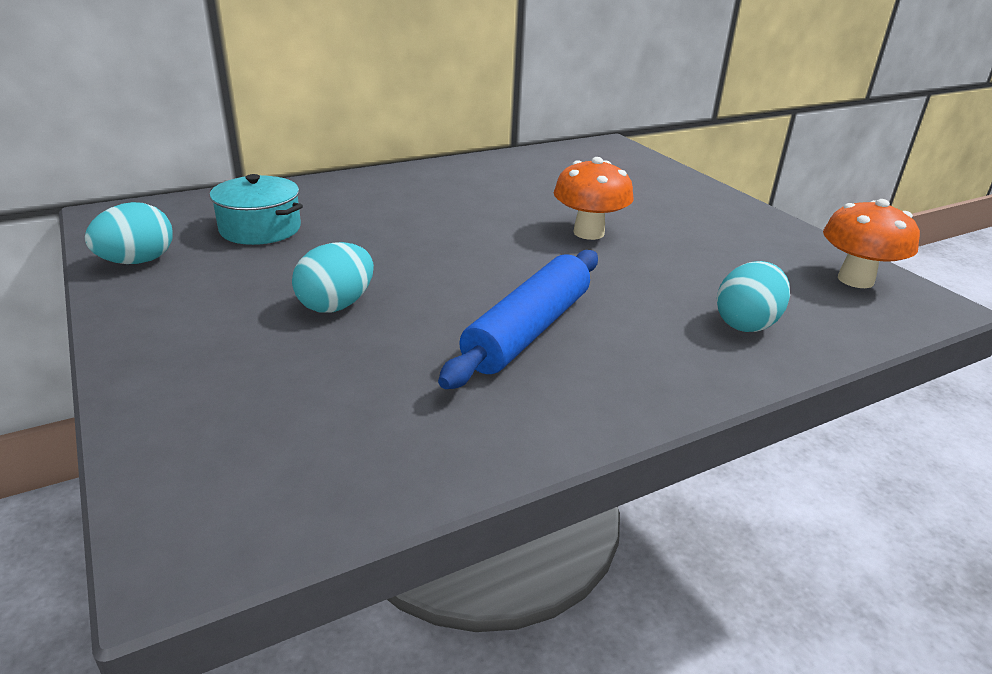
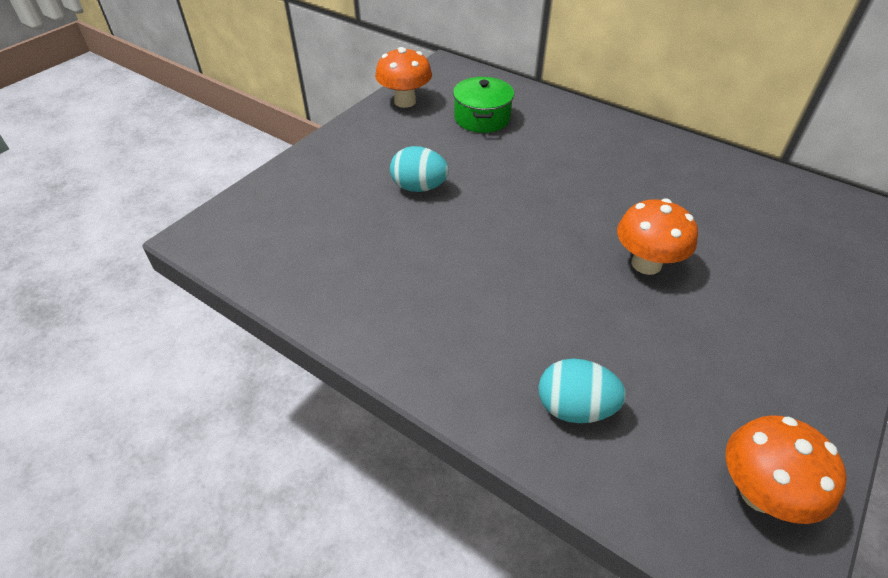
camera: 65 degrees right, 15 degrees up
(137, 261) = (405, 101): turquoise egg -> orange mushroom
(260, 229) = (482, 118): turquoise pot -> green pot
(528, 330) = (456, 279): blue rolling pin -> none

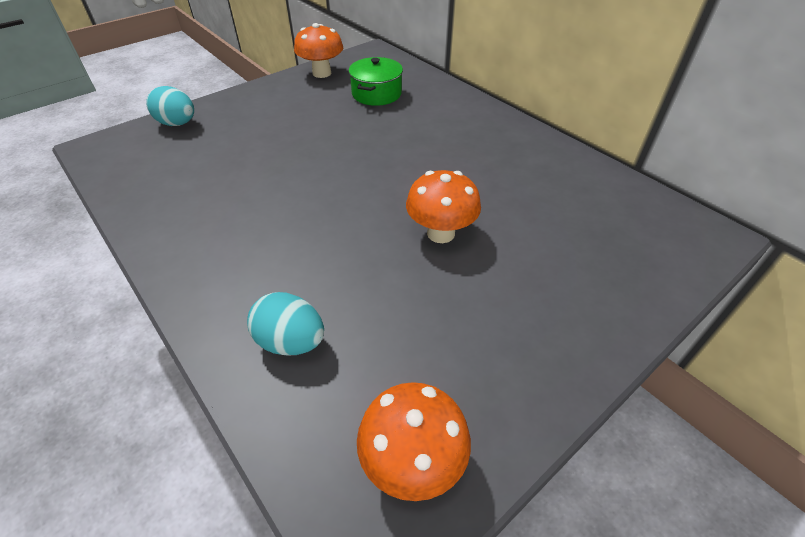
camera: 15 degrees right, 0 degrees up
(419, 187) = (286, 139): turquoise egg -> turquoise egg (177, 124)

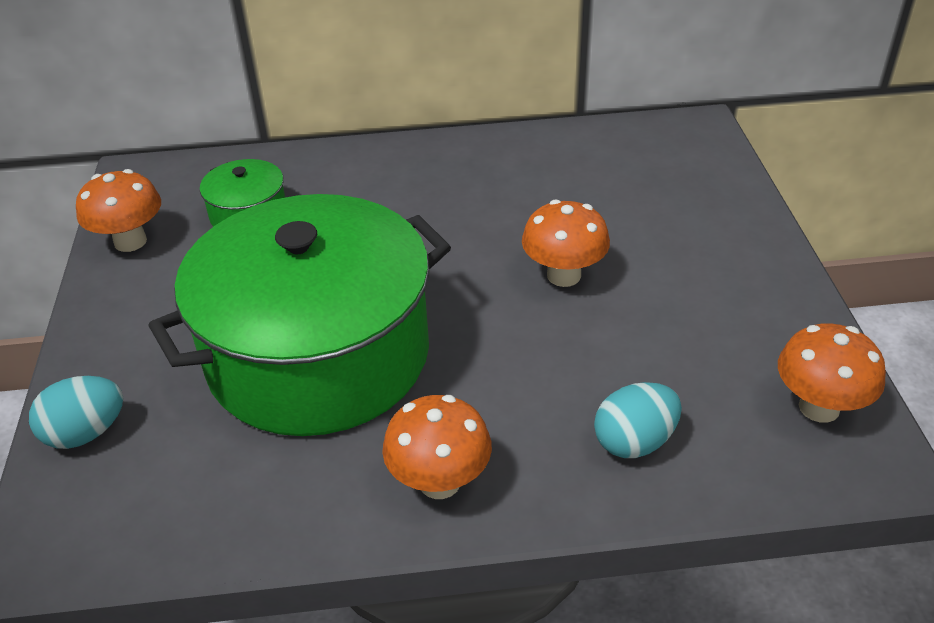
camera: 55 degrees left, 5 degrees down
(201, 257) = (439, 482): none -> orange mushroom
(280, 165) = (318, 355): none -> green pot

